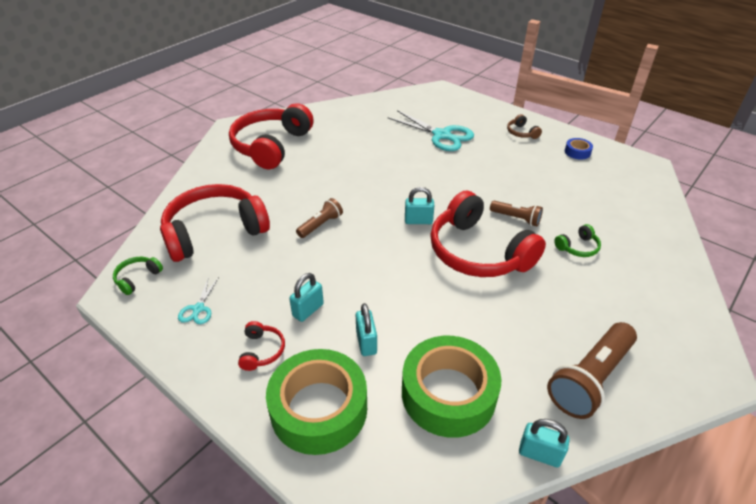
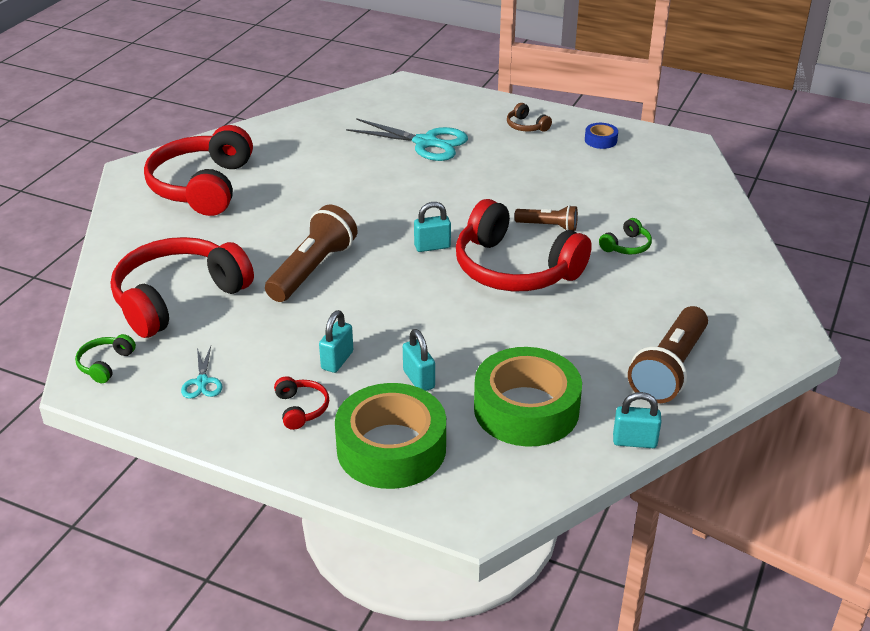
camera: 15 degrees left, 5 degrees down
(320, 225) = (312, 269): brown flashlight -> brown flashlight, size x1.81

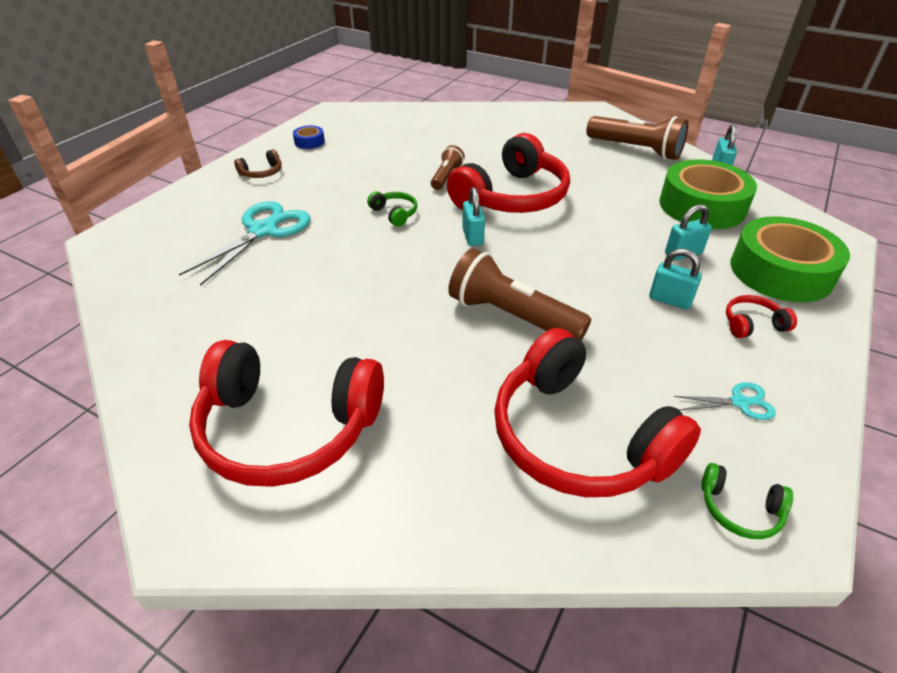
camera: 85 degrees left, 5 degrees up
(627, 246) = (481, 148): green headphones -> green headphones (395, 213)

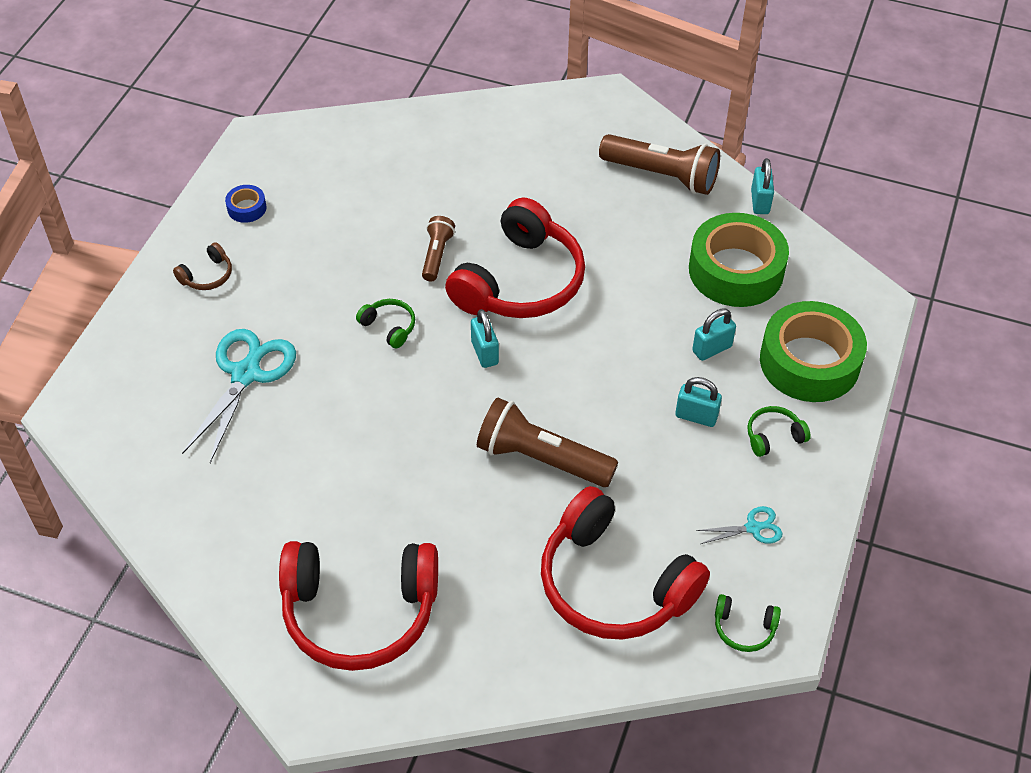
camera: 10 degrees left, 10 degrees up
(752, 324) = (773, 436): red headphones -> green headphones

